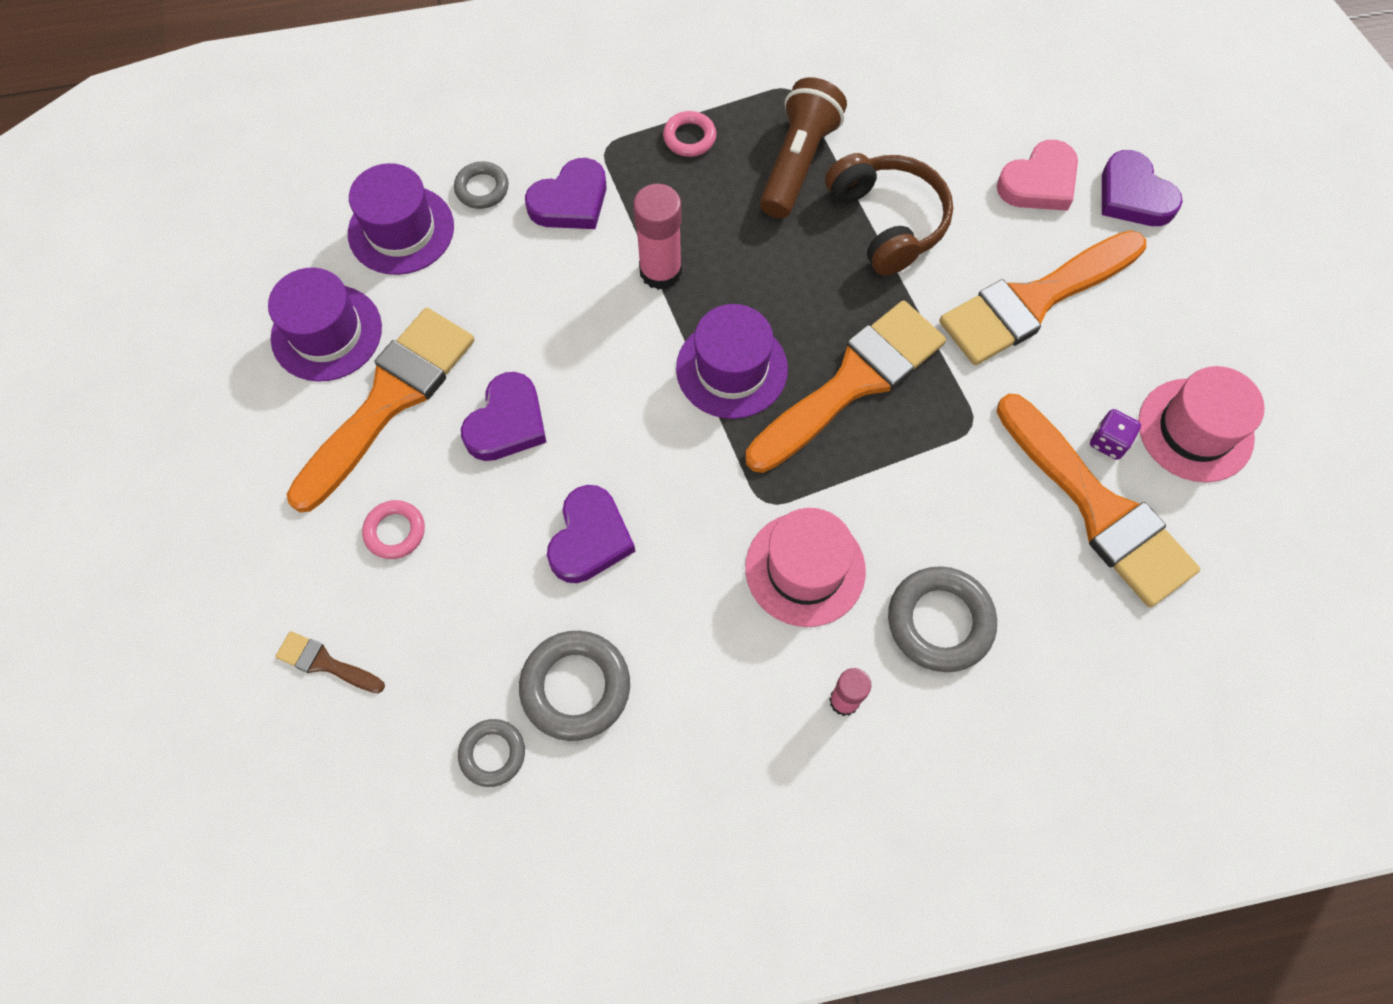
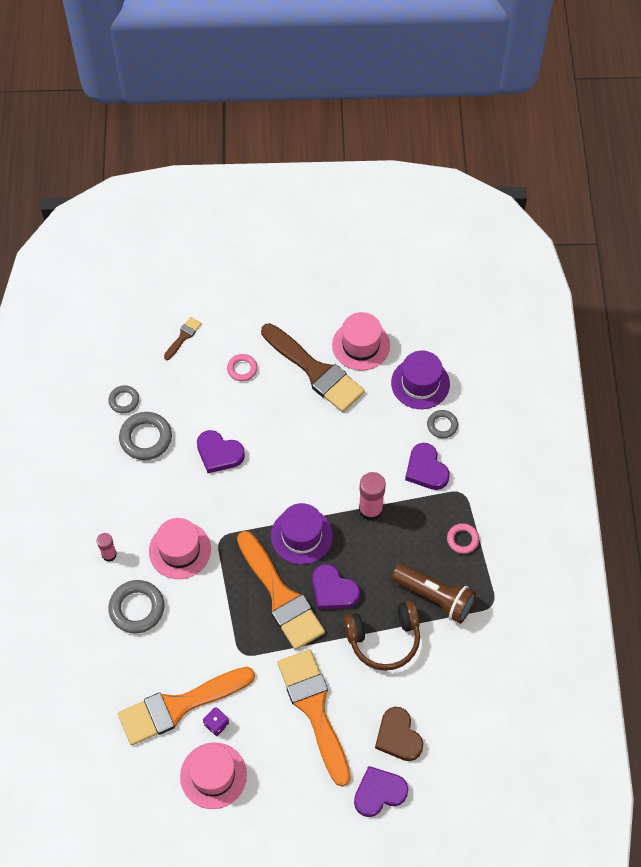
camera: 100 degrees right, 5 degrees down
(327, 333) = (361, 345): purple hat -> pink hat
(389, 400) = (315, 371): orange brush -> brown brush
(507, 423) = (291, 423): purple heart -> purple heart (333, 590)
(1039, 182) = (398, 736): pink heart -> brown heart

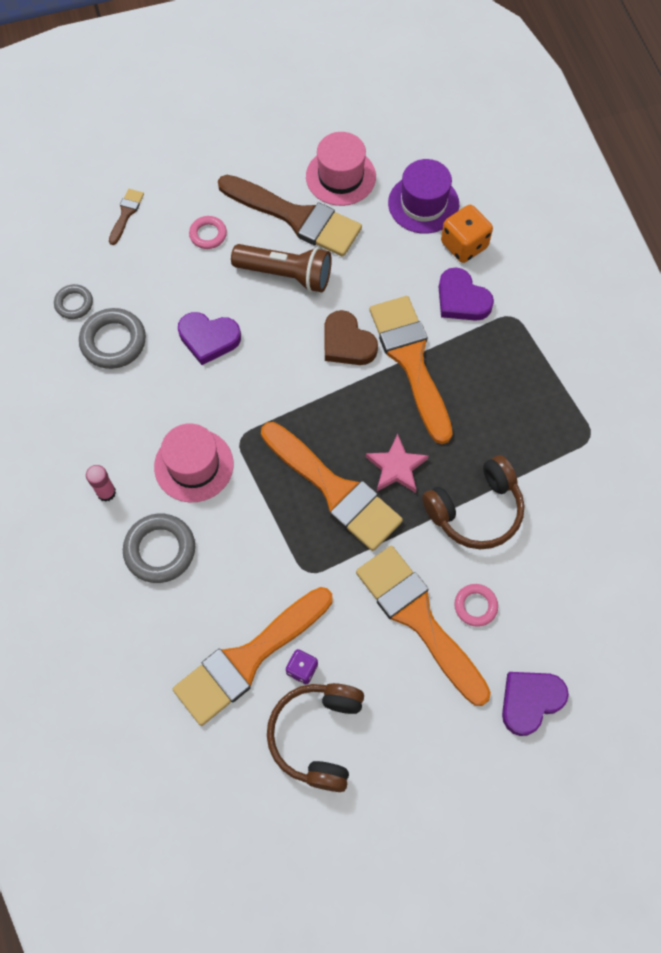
camera: 15 degrees left, 5 degrees up
(213, 775) = (317, 736): pink hat -> brown headphones
(301, 536) = (338, 411): purple hat -> none
(333, 590) = (396, 467): purple heart -> pink star
(370, 509) = (411, 361): pink glue stick -> orange brush
(398, 736) = (531, 625): brown heart -> brown heart (347, 343)
(434, 597) = (520, 445): brown flashlight -> brown flashlight (286, 275)
(442, 425) = (464, 245): grey ring -> orange dice
(462, 539) = (530, 370): pink ring -> pink ring (475, 606)

